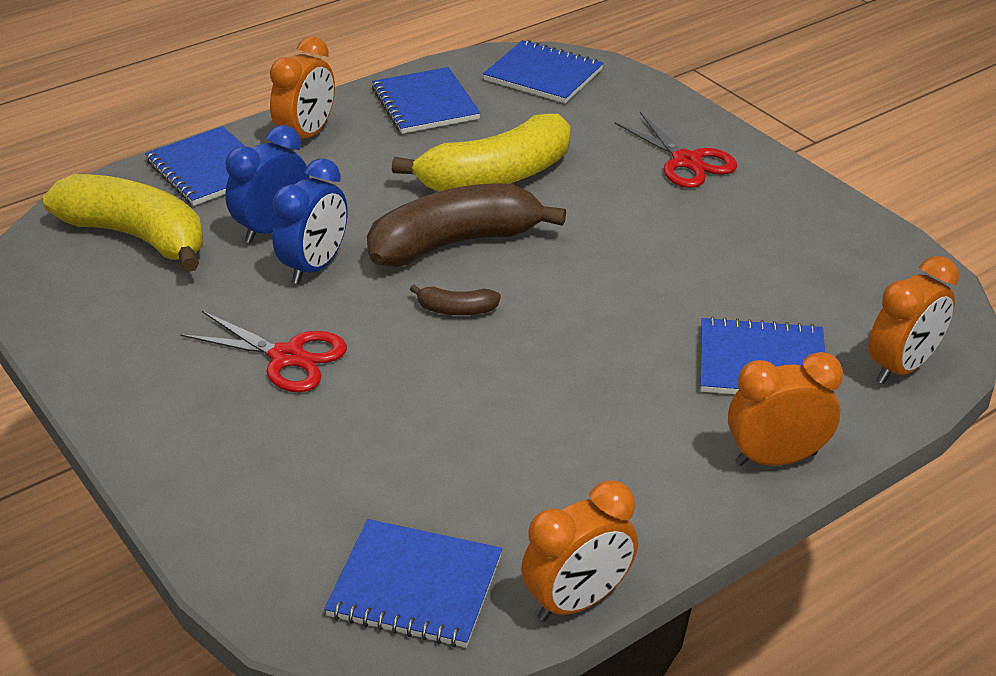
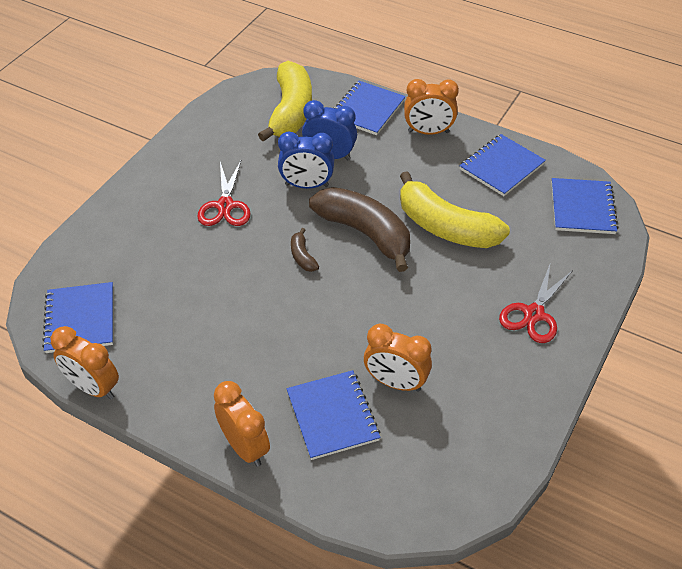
camera: 65 degrees right, 10 degrees up
(901, 367) = (370, 496): orange clock -> orange clock (395, 382)

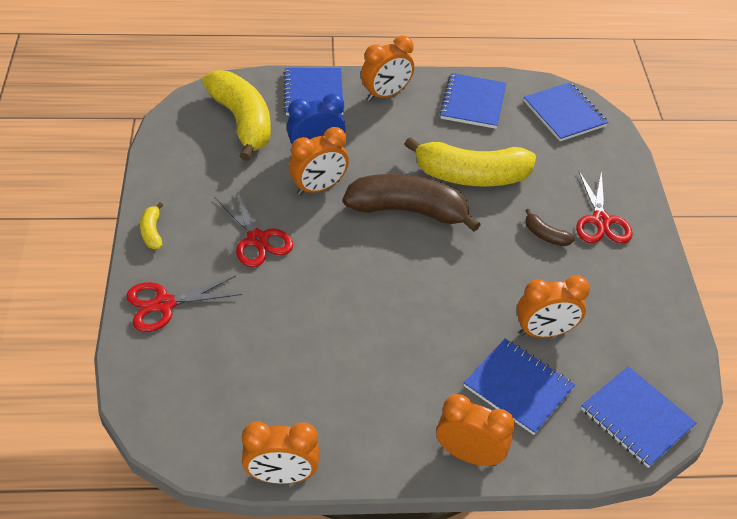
camera: 35 degrees left, 0 degrees up
(80, 319) = (208, 416): blue notebook -> blue notebook (636, 418)
(119, 225) = (164, 304): none -> red scissors
(154, 168) = (152, 232): none -> yellow banana
(302, 256) = (371, 256): brown banana -> brown banana (545, 235)
(307, 185) = (318, 187): blue clock -> orange clock

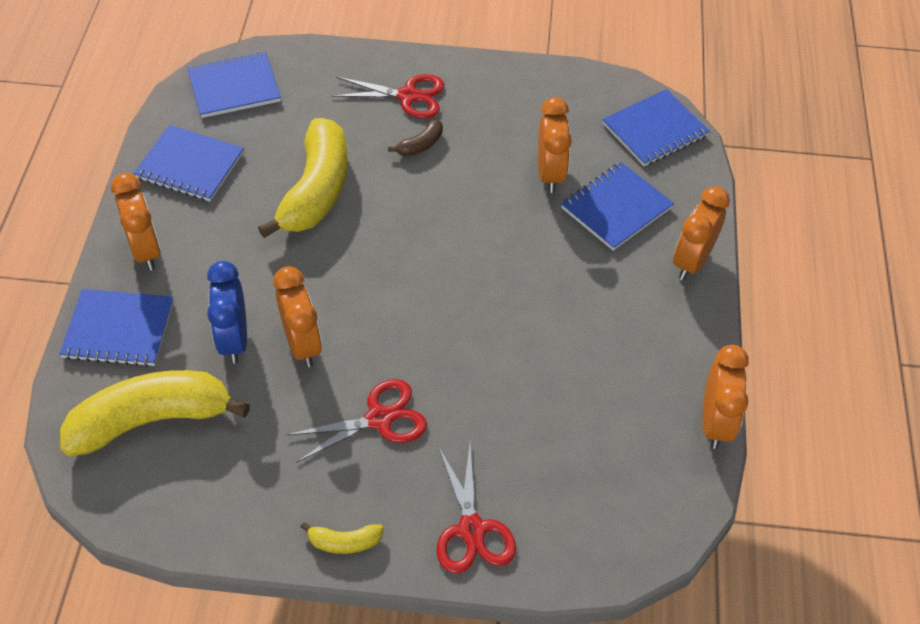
camera: 80 degrees left, 5 degrees up
(408, 210) = (360, 258): brown banana -> none

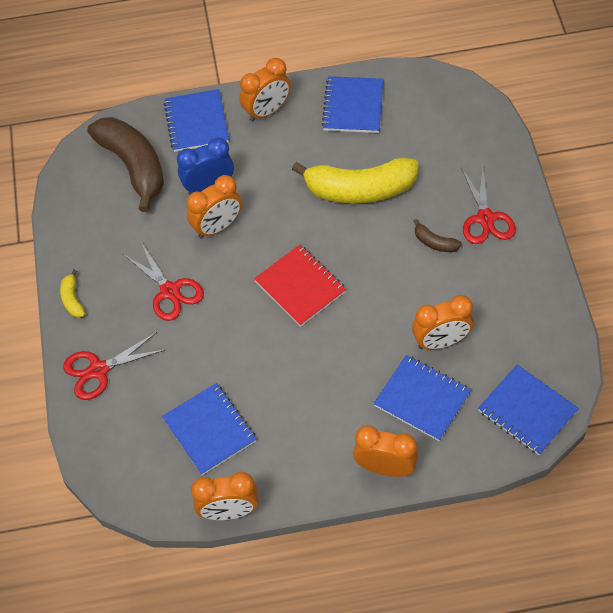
camera: 80 degrees right, 5 degrees up
(152, 420) = (133, 166): yellow banana -> brown banana
(234, 87) = (443, 104): blue notebook -> blue notebook (209, 430)
(429, 280) = (300, 287): none -> red notebook

